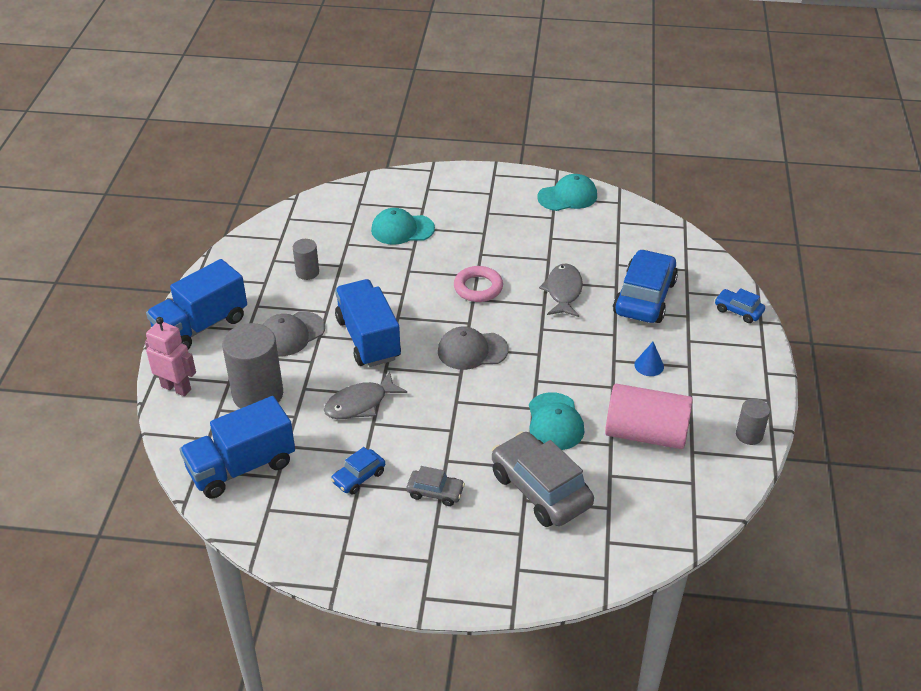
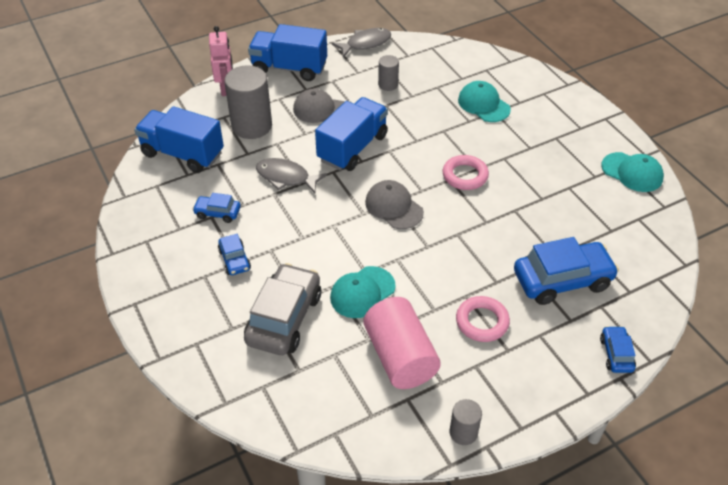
camera: 55 degrees right, 5 degrees up
(435, 492) = (234, 260): grey car -> blue car
(563, 291) = (513, 226): grey fish -> grey fish (365, 43)
(649, 365) = (482, 322): blue cone -> pink ring

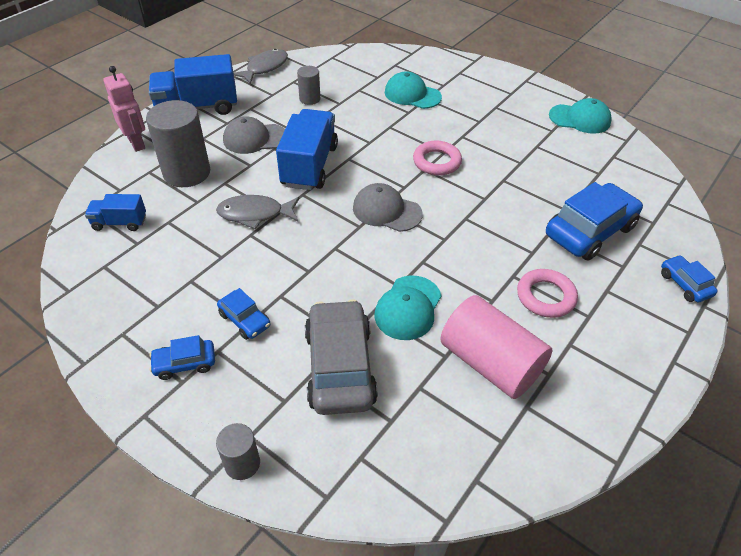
camera: 25 degrees left, 0 degrees up
(182, 154) = (120, 223): blue truck -> blue truck, size x0.53
(217, 213) = (196, 274): blue car -> blue car (185, 364)
(463, 432) = (606, 421): grey cylinder -> grey cylinder (242, 463)

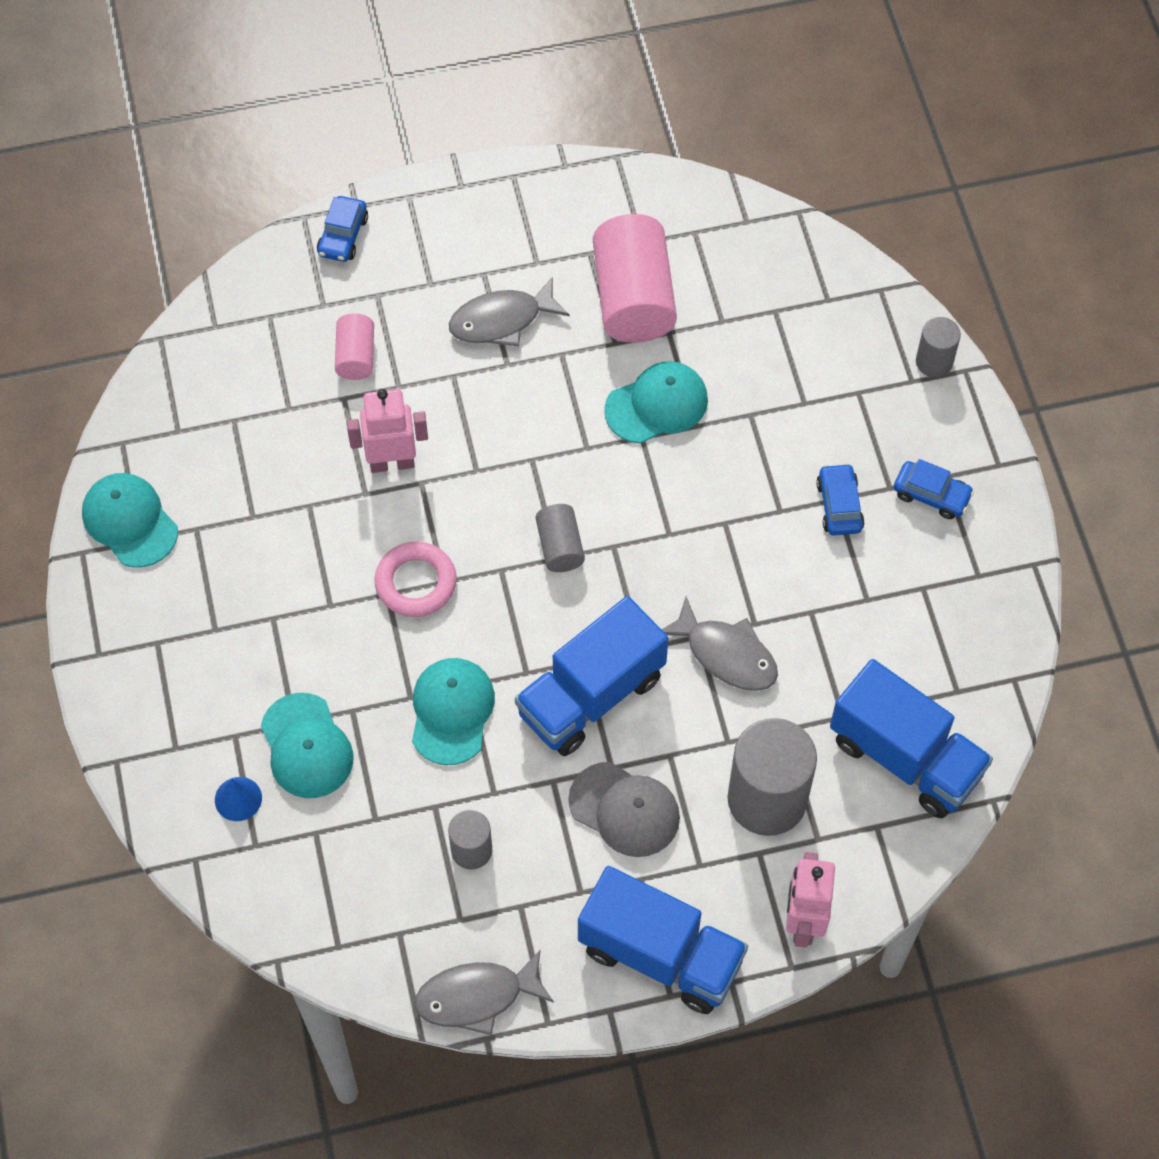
camera: 140 degrees left, 15 degrees up
(120, 223) = (905, 757): blue truck -> blue truck, size x1.87
(339, 366) = (781, 390): grey car -> none
(366, 131) = (452, 711): none -> turquoise cap
(386, 211) = (560, 546): grey cap -> grey cylinder
(418, 71) = (238, 798): none -> blue cone
(508, 198) = (392, 463): none -> pink robot
(545, 296) = (502, 320): pink ring -> grey fish
(589, 231) = (356, 356): blue car -> pink cylinder

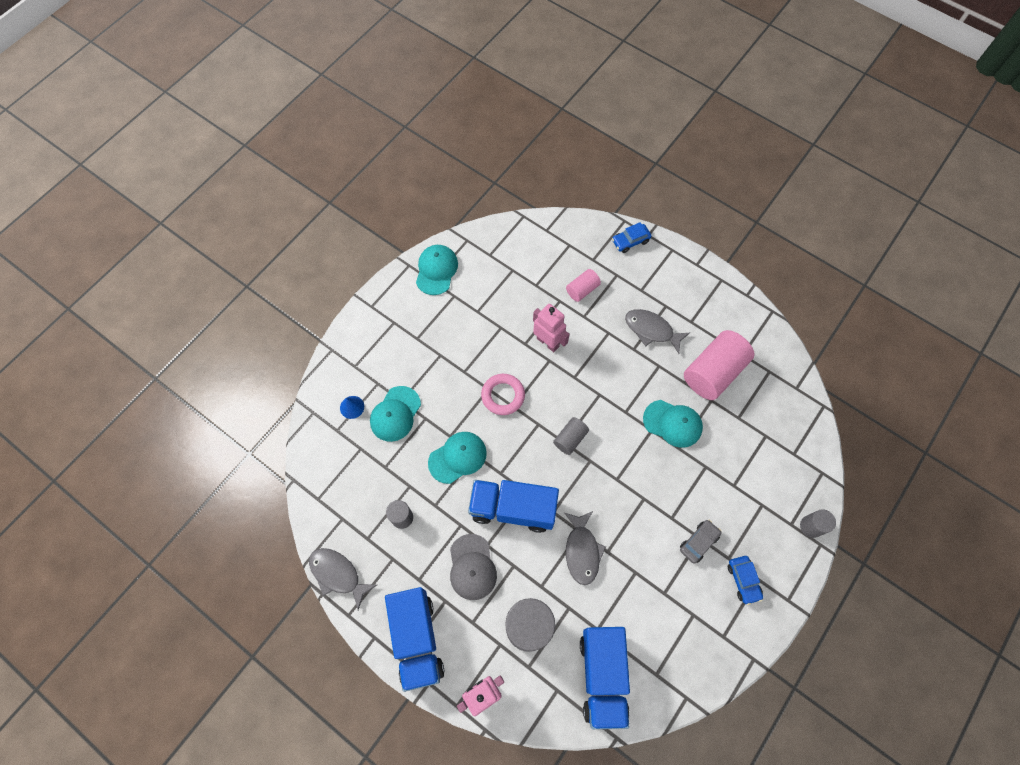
camera: 50 degrees right, 5 degrees up
(839, 505) = (698, 542): blue car -> grey car

